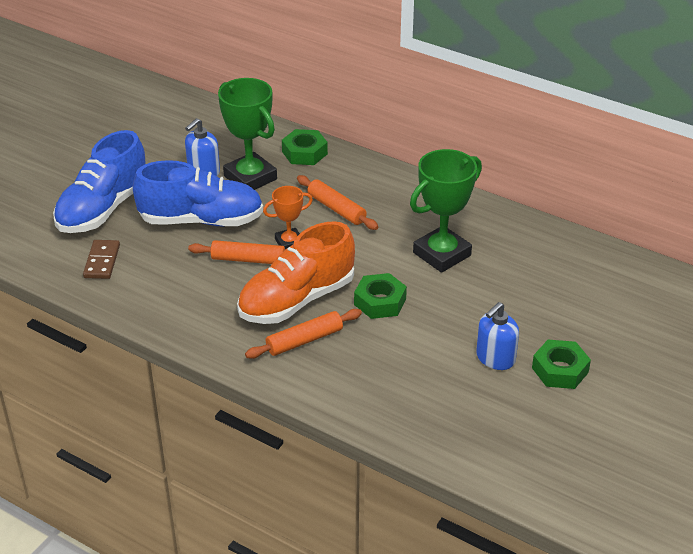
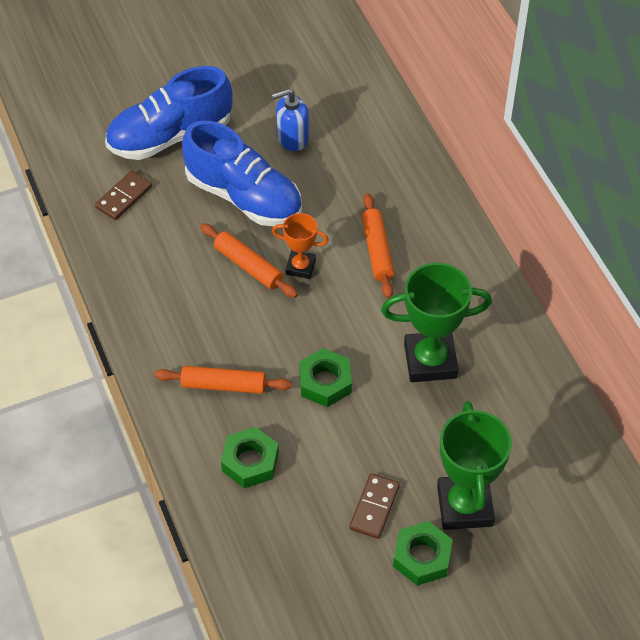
camera: 35 degrees right, 15 degrees up
(250, 177) = (328, 168): green trophy -> green trophy (465, 506)
(297, 300) = (253, 337): orange shoe -> none
(304, 153) = (405, 164): green nut -> green nut (250, 462)
(495, 358) = (374, 507): blue soap dispenser -> brown domino

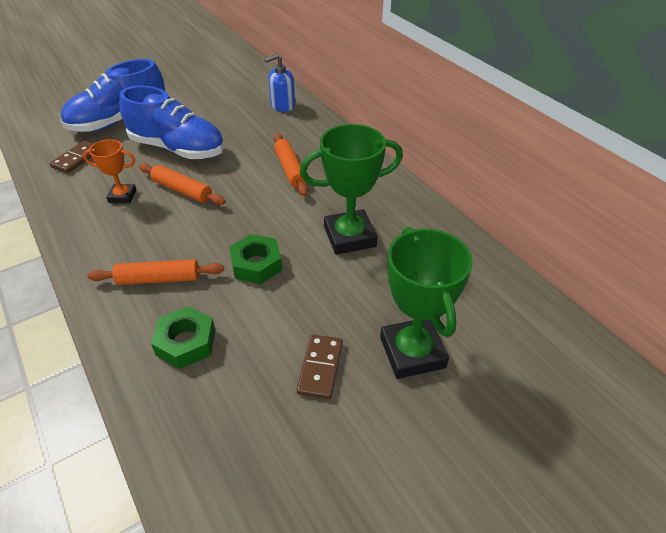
camera: 10 degrees left, 10 degrees down
(292, 138) = (215, 113): blue soap dispenser -> blue soap dispenser (282, 105)
(300, 267) = (227, 186): orange trophy -> orange trophy (122, 196)
(422, 557) = (381, 411): green nut -> none

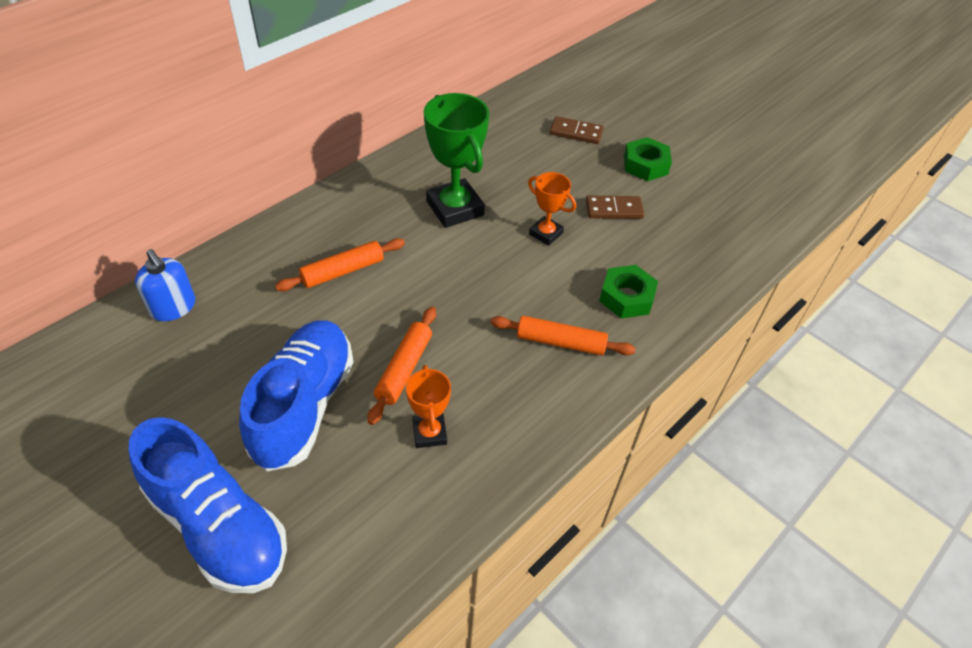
camera: 105 degrees left, 5 degrees up
(77, 159) = (345, 539): brown domino -> brown domino (576, 132)
(159, 279) = (560, 342): orange rolling pin -> orange rolling pin turned 60 degrees counterclockwise
(256, 264) = (514, 269): green nut -> green nut (645, 165)
(297, 296) = (546, 233): none -> orange trophy
(412, 352) = (578, 163): green trophy -> none

